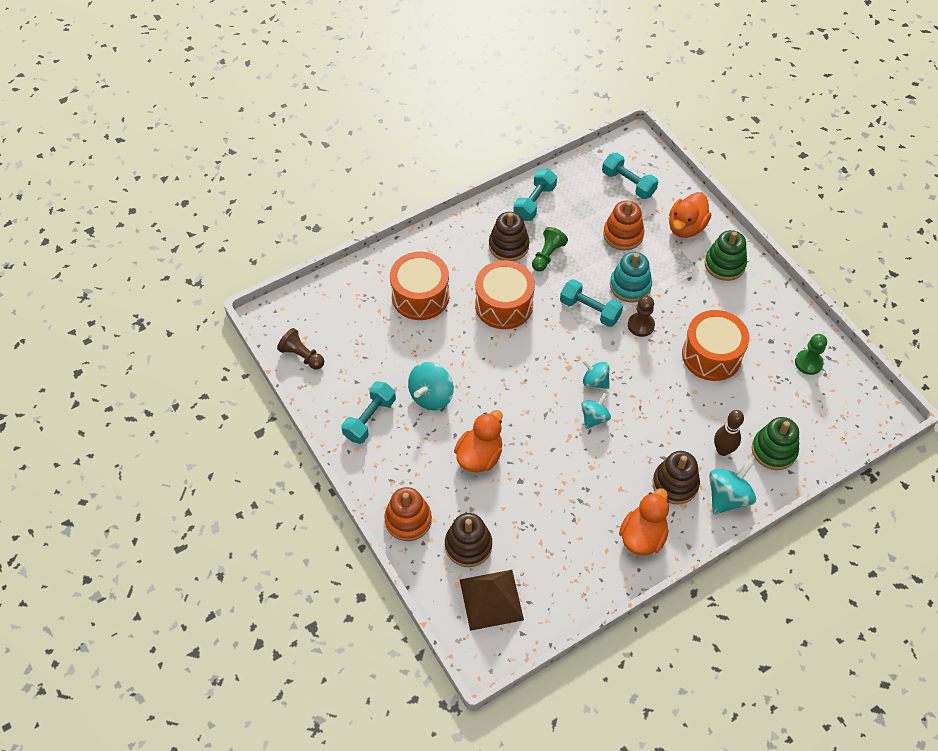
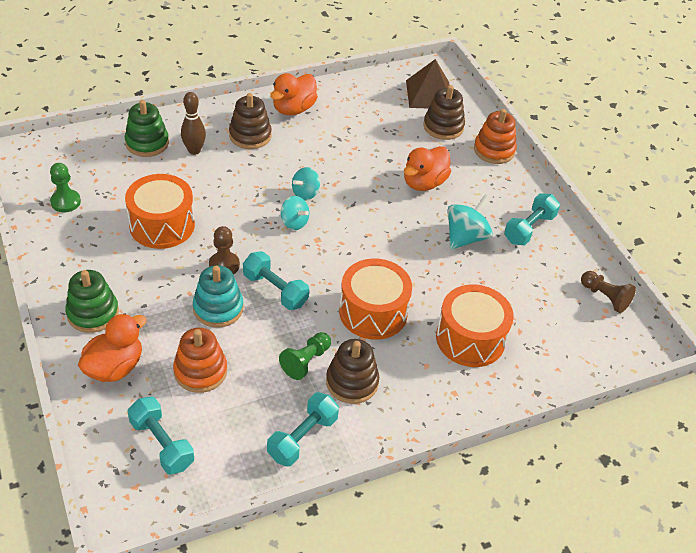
camera: 175 degrees left, 10 degrees down
(728, 497) = (208, 120): turquoise spinning top -> none

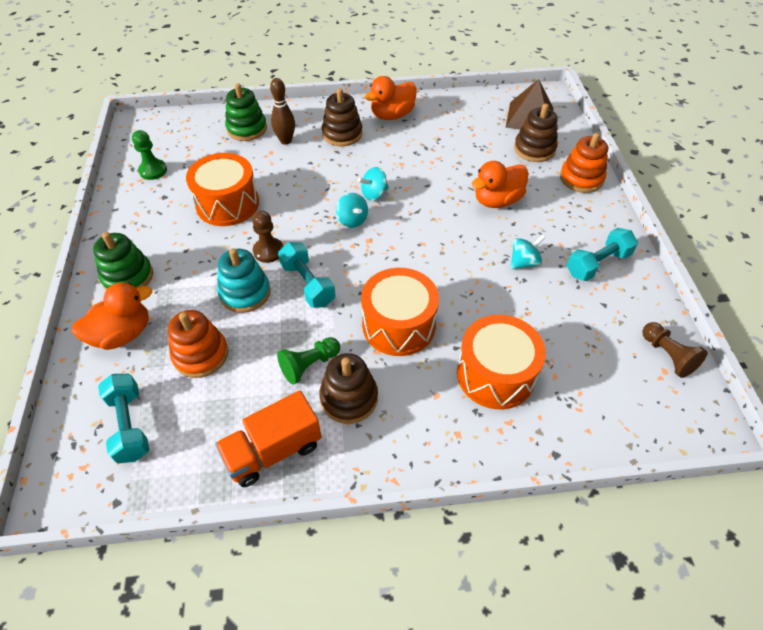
camera: 20 degrees right, 5 degrees up
(302, 438) = (273, 451): turquoise dumbbell -> orange truck
(465, 237) = (524, 262): turquoise spinning top -> turquoise spinning top, size x0.65

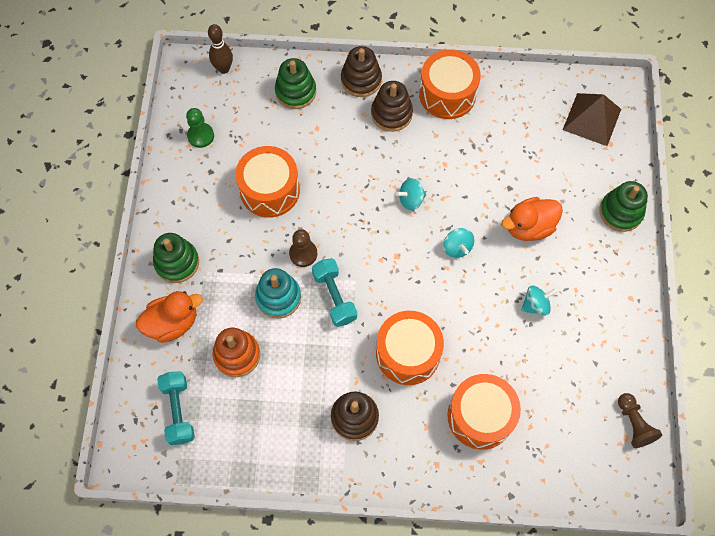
camera: 10 degrees right, 15 degrees up
(273, 451) = (289, 453): orange truck -> none
(286, 141) = (333, 115): brown bowling pin -> brown bowling pin (223, 68)
(309, 365) = (326, 380): green pawn -> none
(352, 220) = (385, 229): turquoise spinning top -> turquoise spinning top (457, 248)
(392, 115) = (447, 94): orange duck -> orange drum
(534, 149) = (584, 165): brown stacking toy -> brown stacking toy (361, 80)
(581, 178) = (620, 212): orange stacking toy -> green stacking toy
(597, 264) = (603, 318): turquoise dumbbell -> none

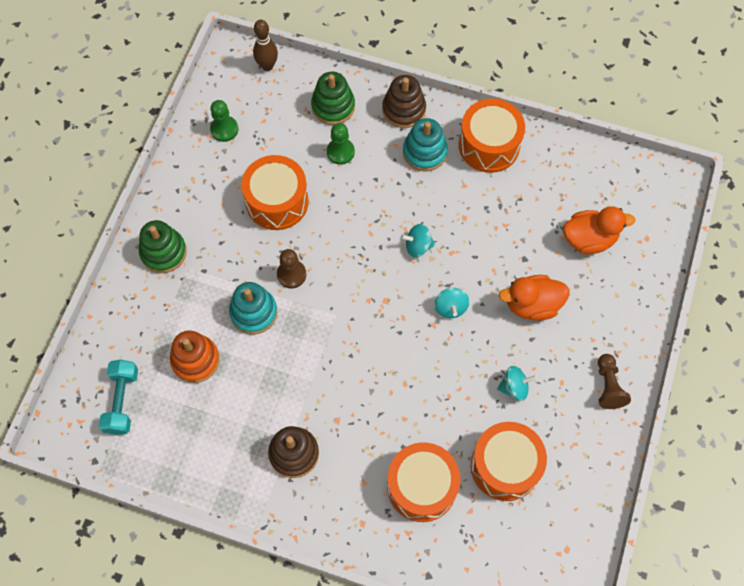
camera: 15 degrees right, 0 degrees up
(172, 323) = (142, 312): orange duck -> orange duck (589, 239)
(315, 131) = (340, 152): none -> green pawn
(334, 297) = (310, 326): turquoise dumbbell -> none
(391, 114) = (424, 152): brown stacking toy -> turquoise stacking toy
(408, 353) = (367, 403): orange drum -> orange drum (505, 466)
(592, 119) = (634, 207): brown pyramid -> none
(620, 212) = (635, 313): green stacking toy -> none
(633, 424) = (579, 537): brown pawn -> brown pawn (608, 386)

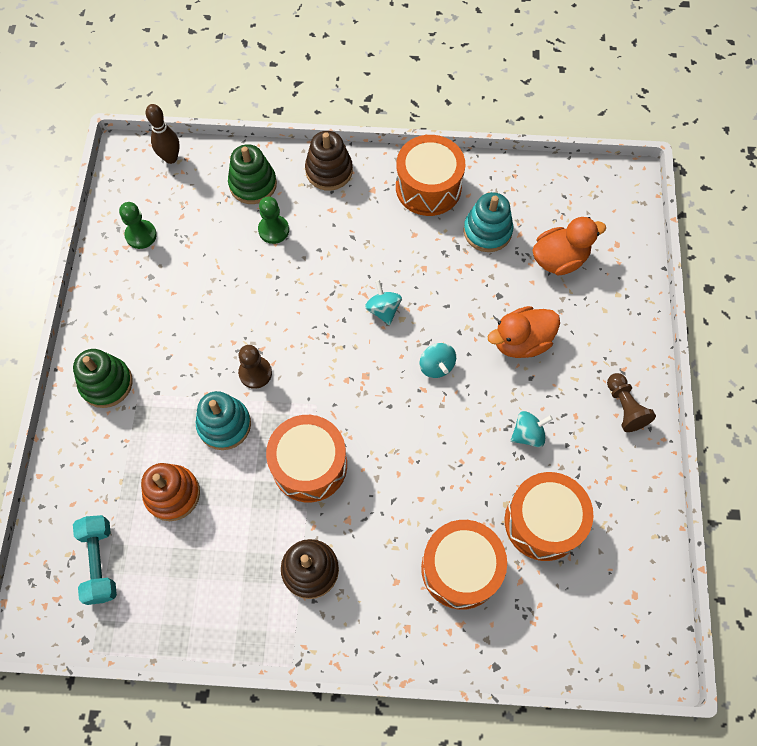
camera: 15 degrees left, 0 degrees up
(277, 201) = (219, 298): orange drum -> orange drum (309, 465)
(417, 246) = (383, 309): turquoise spinning top -> turquoise spinning top turned 90 degrees clockwise
(424, 152) = (363, 210): turquoise stacking toy -> turquoise stacking toy (487, 231)

